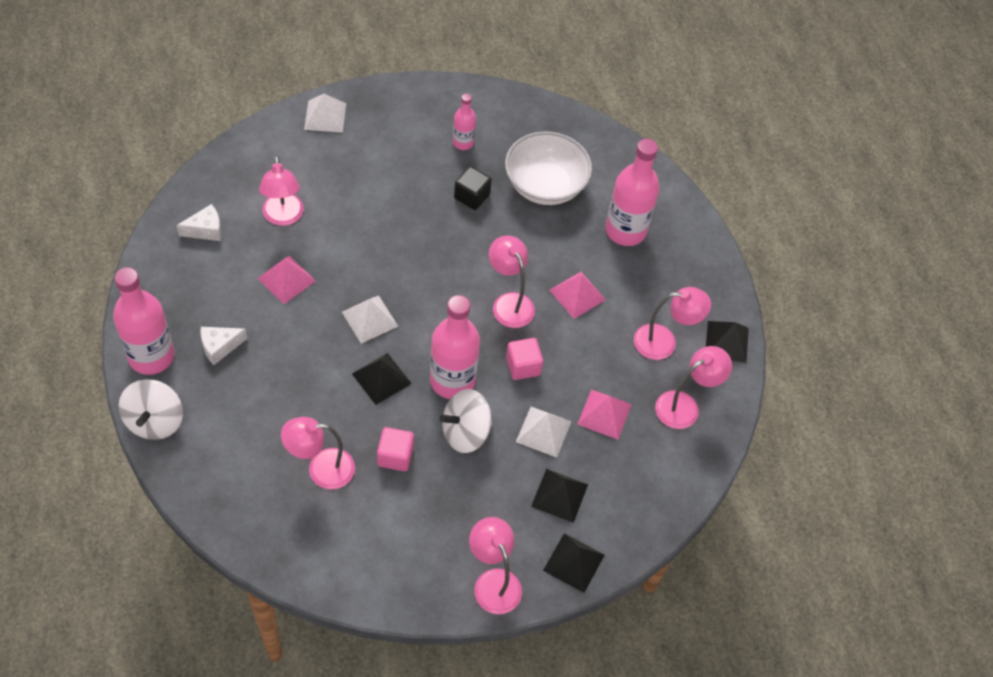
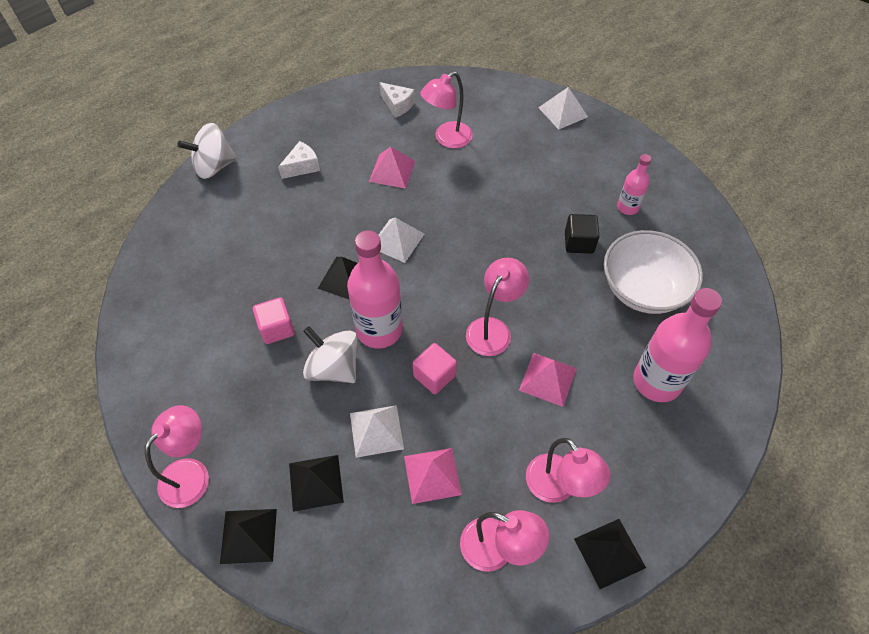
camera: 65 degrees right, 0 degrees up
(151, 356) = (267, 136): pink bottle -> none
(220, 347) = (302, 166): white cheese -> white cheese turned 105 degrees clockwise
(321, 469) = (233, 285): pink lamp -> none

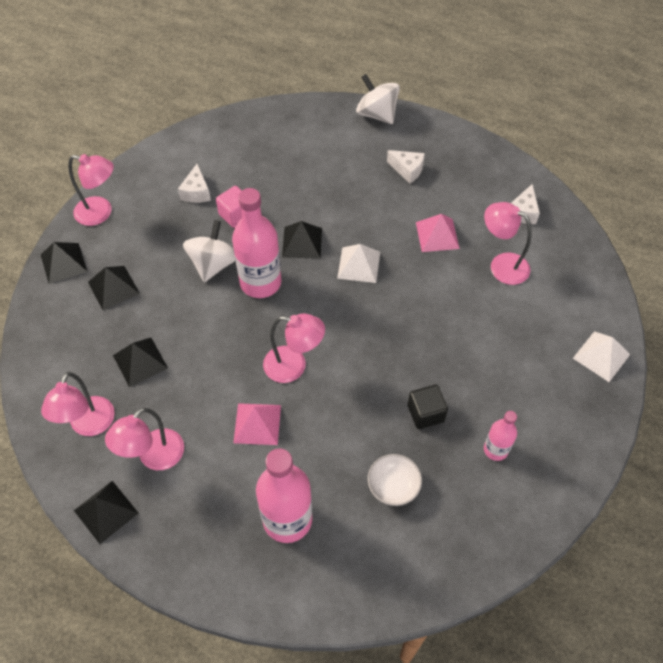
camera: 70 degrees right, 0 degrees up
(221, 359) = (196, 192): none -> white cheese
(376, 430) = (167, 311): white pyramid -> none
(432, 475) = (140, 361): pink pyramid -> black pyramid
(434, 376) = (230, 336): pink cube -> none
(643, 289) = (393, 486): white bowl -> white bowl, size x0.53

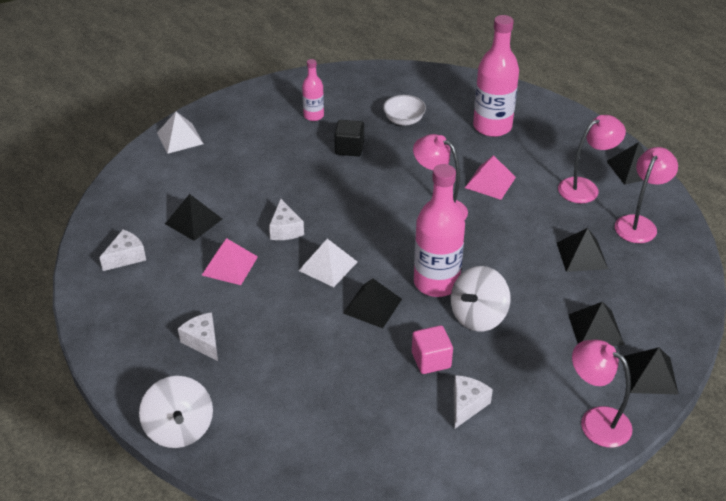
camera: 155 degrees left, 15 degrees down
(418, 287) = (285, 229): none -> white cheese
(501, 265) = (193, 221): pink lamp -> black pyramid

